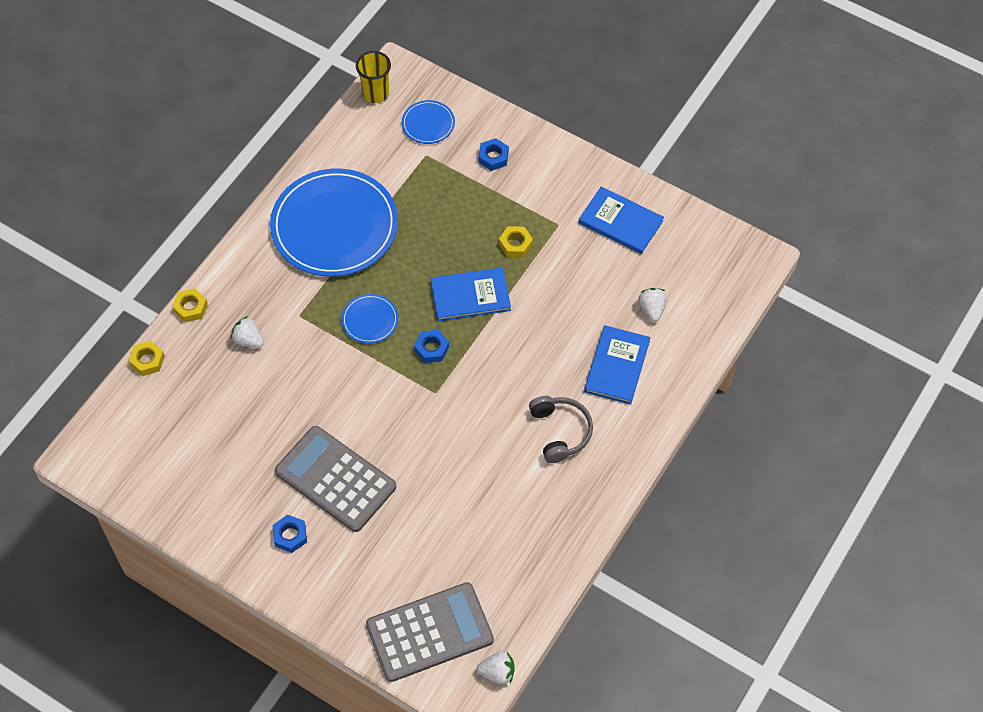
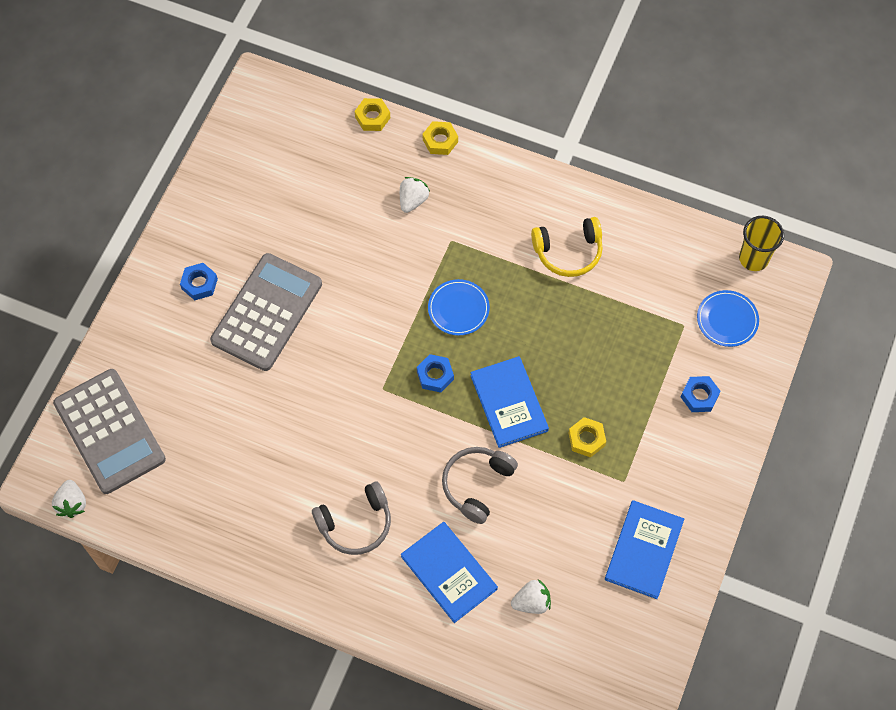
camera: 80 degrees right, 5 degrees up
(334, 226) = (568, 252): blue plate -> yellow headphones
(541, 332) = (477, 485): none -> grey headphones
(617, 366) = (449, 573): blue book -> blue book turned 45 degrees clockwise

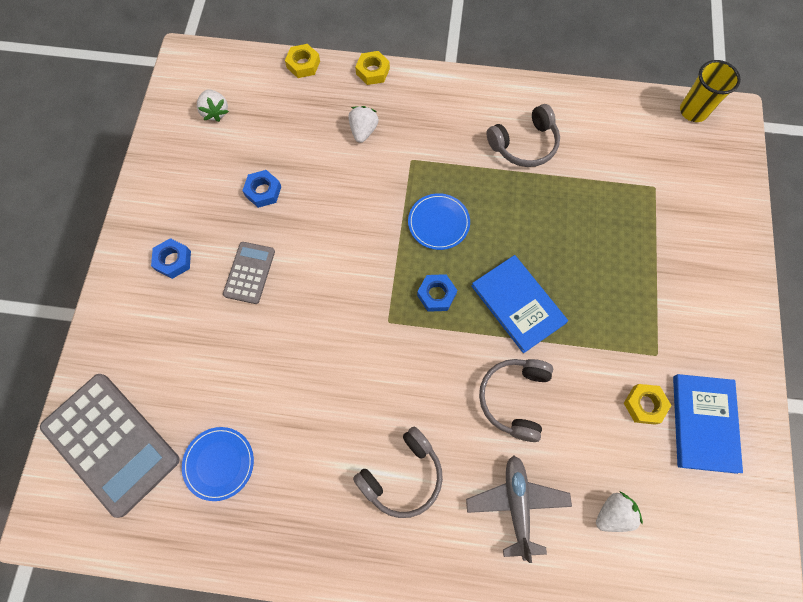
camera: 15 degrees left, 5 degrees up
(72, 503) = (85, 539): white strawberry -> white strawberry (215, 112)
(267, 312) = (249, 273): grey calculator -> grey calculator, size x0.52
(449, 573) = (517, 504): blue book -> grey plane
(568, 252) = (524, 144): yellow headphones -> grey headphones
(586, 439) = (605, 321): yellow nut -> yellow nut (644, 405)
(699, 396) = (695, 251): blue nut -> blue nut (263, 191)
(727, 320) = (692, 172): blue plate -> blue plate (219, 463)

